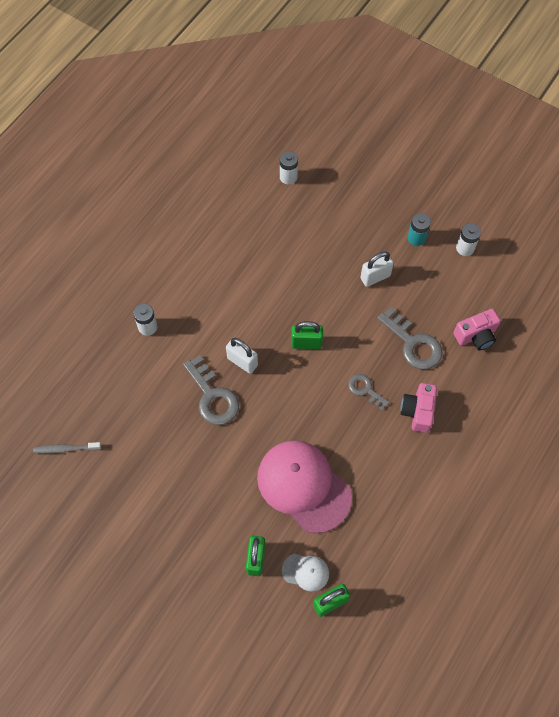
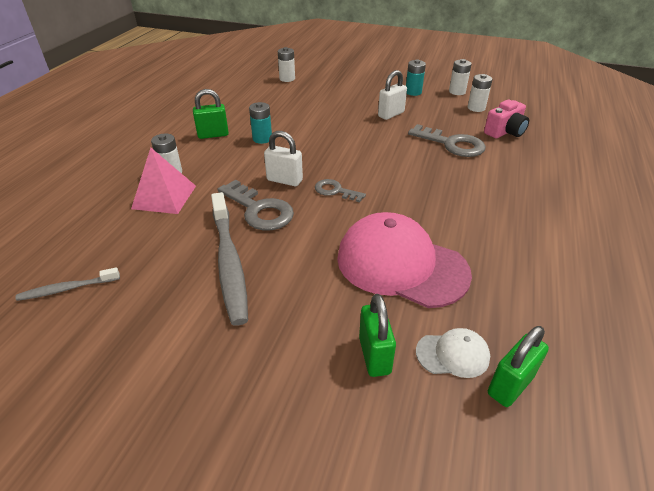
camera: 15 degrees left, 25 degrees down
(139, 360) = (164, 197): none -> pink pyramid
(179, 451) = (229, 263): none -> grey toothbrush
(236, 291) = (262, 139): none -> turquoise battery
(306, 343) = (347, 159): green padlock -> green padlock (213, 135)
(365, 390) = (425, 179): grey key -> grey key (335, 191)
(418, 411) = (489, 184): pink camera -> none
(469, 285) = (476, 108): none -> white battery

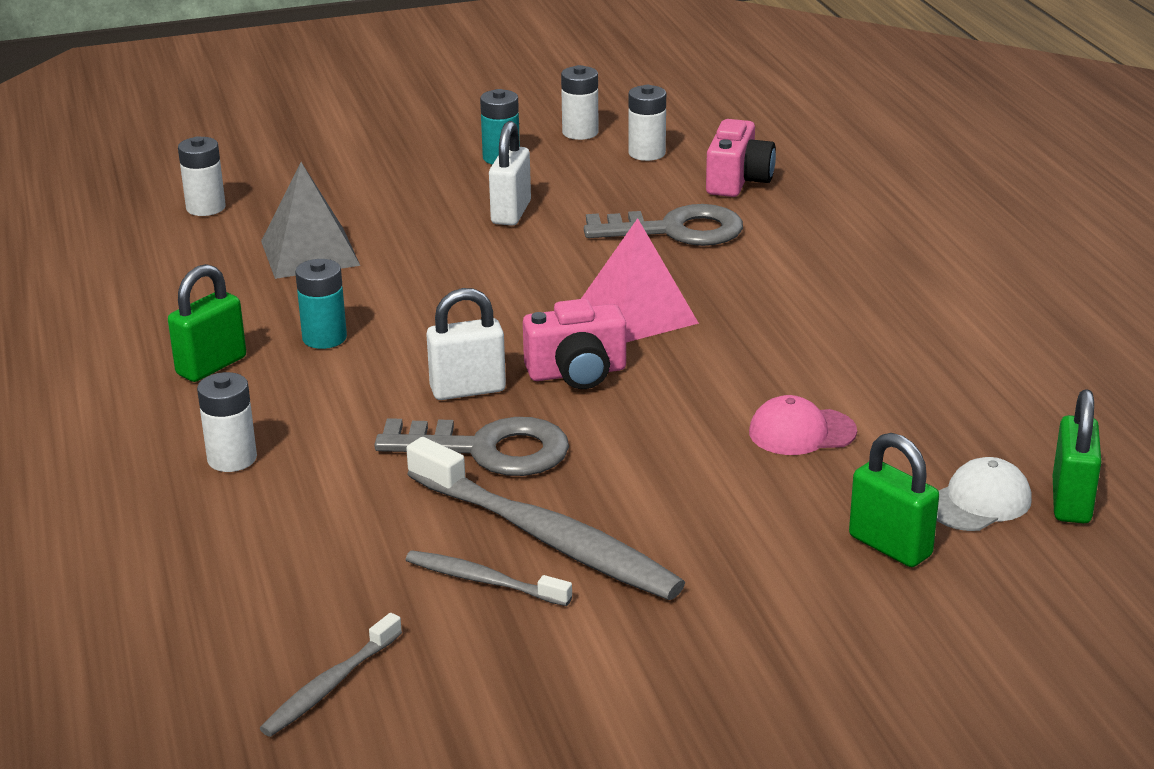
camera: 35 degrees left, 10 degrees down
(164, 197) = (283, 499): pink pyramid -> pink pyramid (637, 313)
(180, 270) = (483, 580): none -> grey toothbrush
(299, 105) = (310, 253): none -> grey pyramid
(335, 191) = (577, 373): grey key -> pink camera
(401, 265) = (801, 432): pink cap -> pink cap, size x0.45

